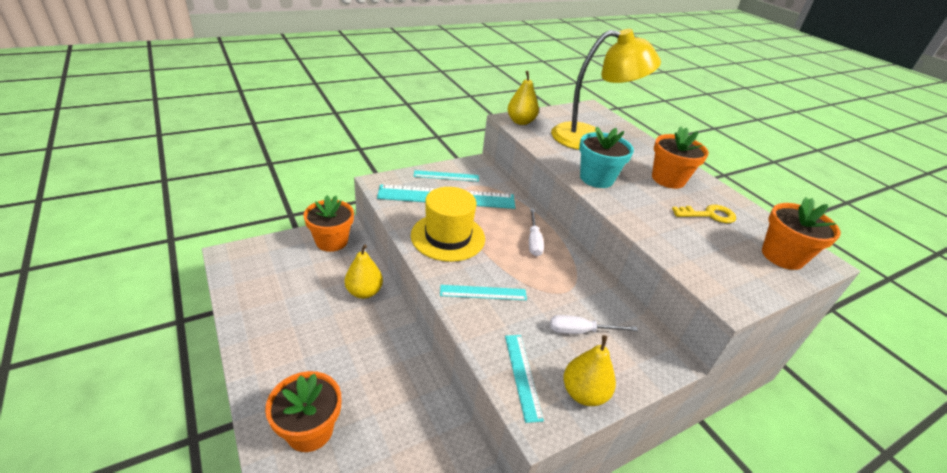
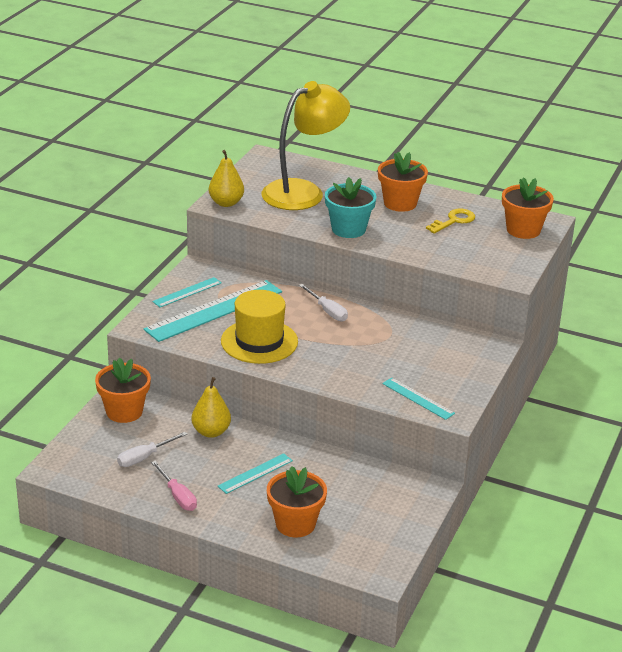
camera: 35 degrees left, 5 degrees down
(267, 332) = (177, 496): none -> pink screwdriver
(483, 293) = (336, 366): turquoise ruler -> turquoise ruler (255, 473)
(580, 331) = (426, 355): white screwdriver -> white screwdriver (144, 457)
(584, 393) = (463, 388): yellow pear -> none

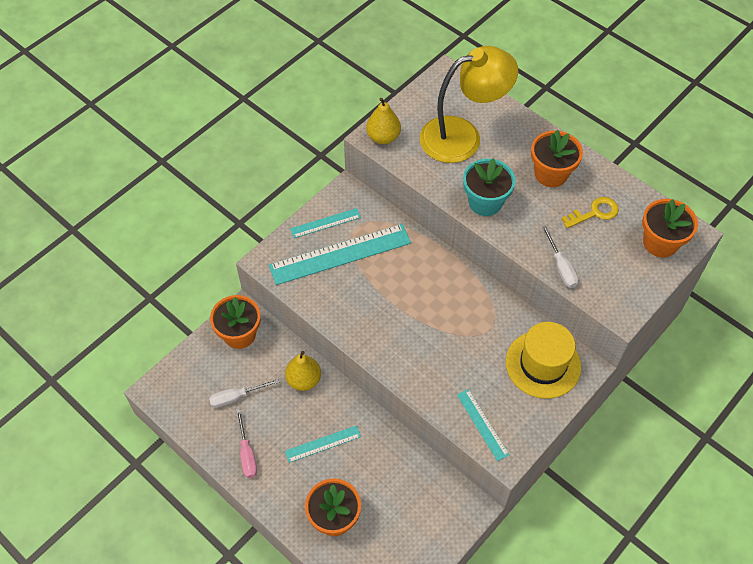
camera: 20 degrees right, 25 degrees up
(259, 341) = (365, 307): yellow hat -> yellow hat (543, 364)
(327, 311) = (443, 280): white screwdriver -> white screwdriver (561, 267)

